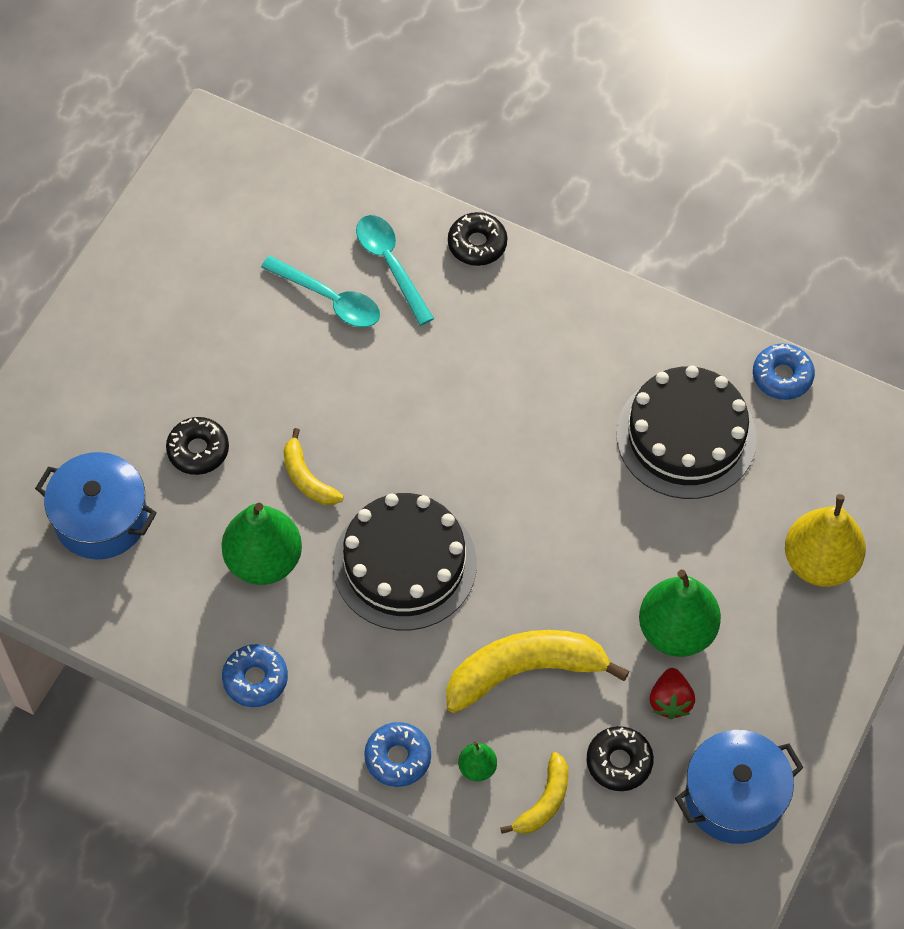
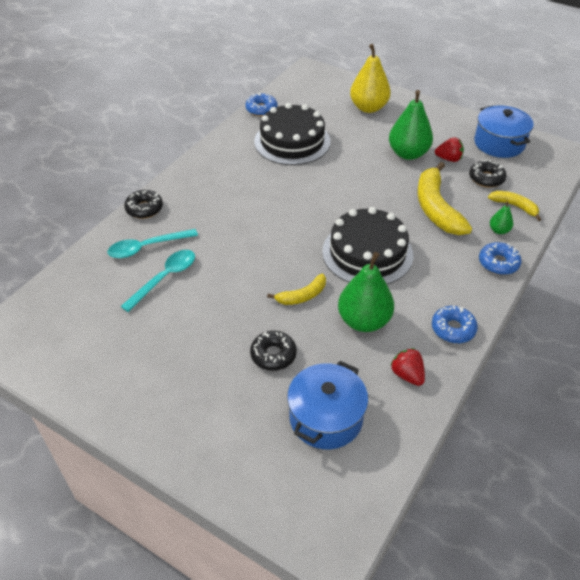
camera: 85 degrees left, 15 degrees down
(171, 615) = (407, 375): none -> red strawberry

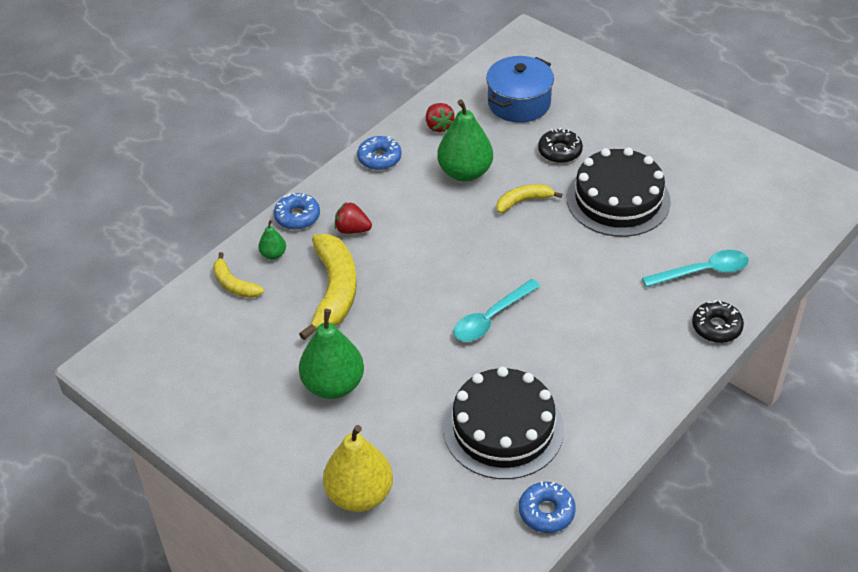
camera: 170 degrees left, 0 degrees up
(165, 278) = (675, 233): turquoise spoon -> turquoise spoon (491, 318)
(367, 253) = (440, 241): black cake -> black cake (618, 199)
(448, 159) = (279, 369): red strawberry -> red strawberry (352, 230)
(486, 178) = (245, 330): black donut -> none
(499, 143) = (189, 391): blue pot -> none

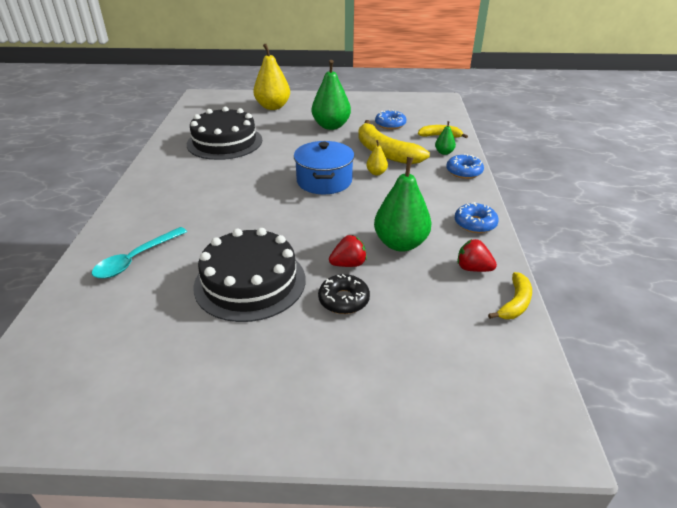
camera: 140 degrees right, 10 degrees down
(352, 230) = (421, 179): red strawberry -> red strawberry (348, 264)
(384, 264) = (376, 173): none -> yellow pear
(491, 318) = (278, 175): turquoise spoon -> none
(519, 103) = (438, 330): blue pot -> blue pot (324, 181)
(523, 201) = (330, 244): yellow banana -> yellow banana (515, 303)
(546, 512) = (177, 128): blue donut -> blue donut (390, 124)
(716, 327) = (109, 229): black donut -> none

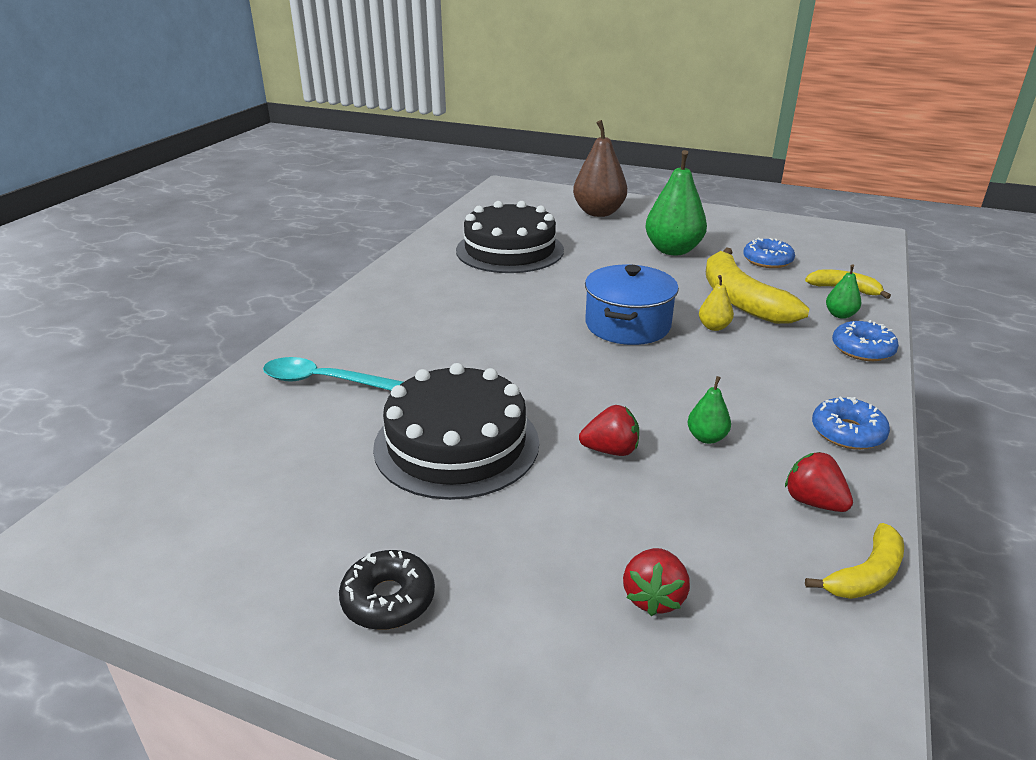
camera: 20 degrees right, 5 degrees down
(136, 259) = (324, 381): turquoise spoon -> turquoise spoon turned 45 degrees clockwise
(273, 107) = (598, 212): yellow pear -> brown pear
(343, 300) = (580, 500): black donut -> black donut (388, 599)
(400, 244) = (706, 438): green pear -> green pear, size x0.47
(411, 347) = (654, 597): none -> red strawberry

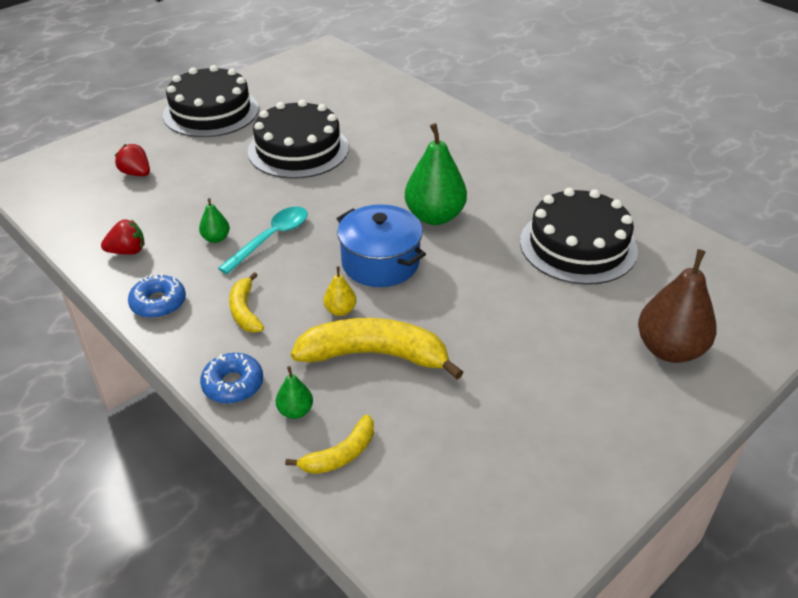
camera: 115 degrees right, 10 degrees up
(324, 381) = (402, 120): turquoise spoon -> turquoise spoon (271, 238)
(388, 599) = (211, 112): black donut -> black cake
(610, 450) = (242, 198): red strawberry -> none
(673, 250) = (520, 363): green pear -> green pear (435, 216)
(767, 260) = (449, 431): blue donut -> none
(866, 575) = (72, 241): yellow banana -> yellow banana (245, 311)

